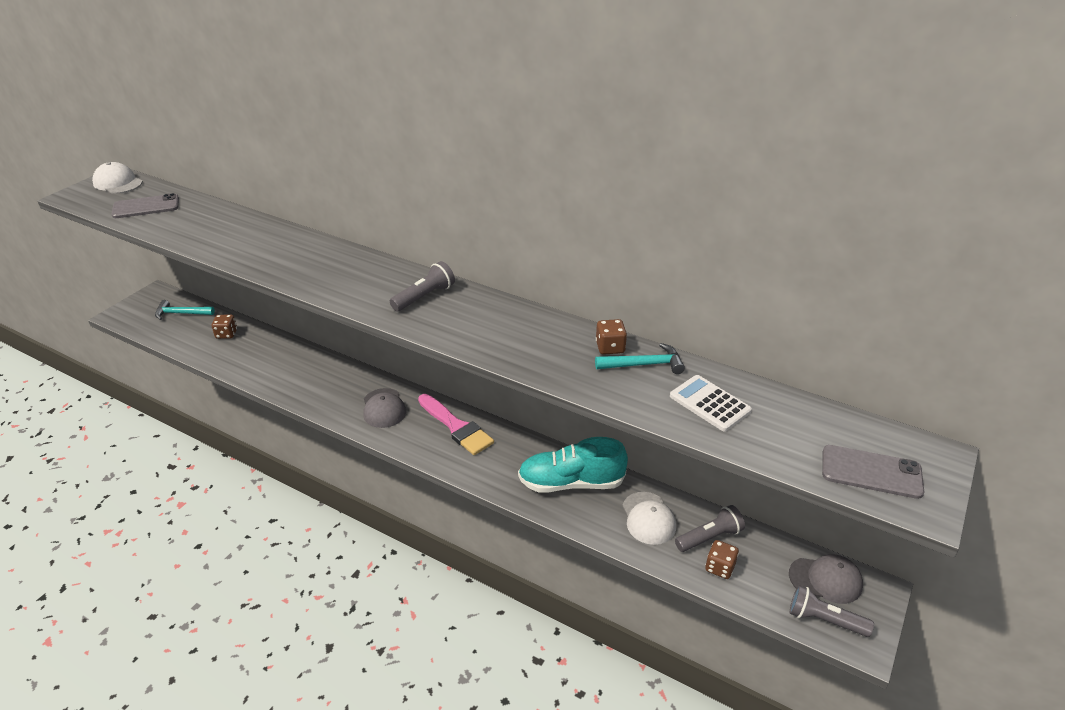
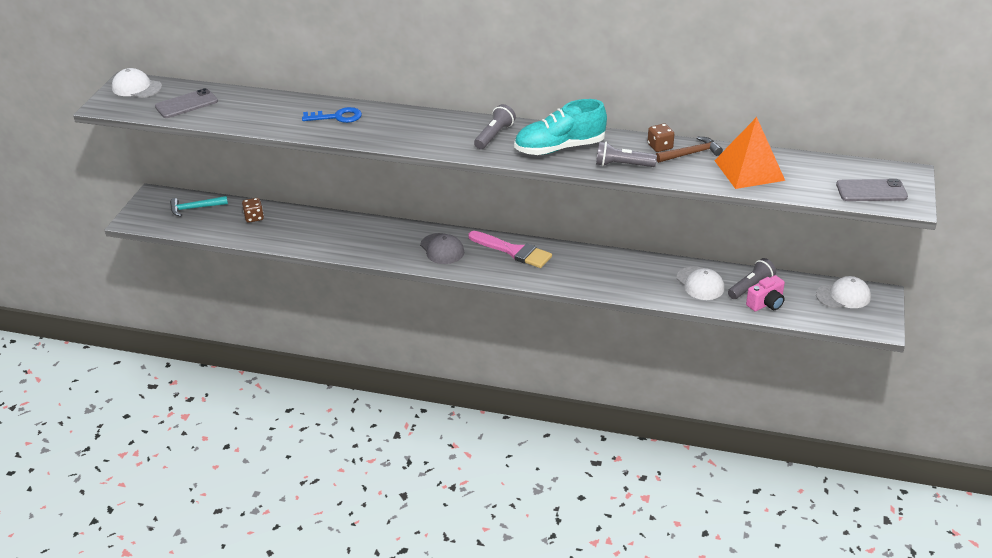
camera: 15 degrees left, 0 degrees up
(276, 245) = (337, 117): none -> blue key
(571, 483) = (629, 272): turquoise shoe -> turquoise shoe (559, 148)
(644, 364) = (690, 154): turquoise hammer -> brown hammer
(709, 403) = (749, 170): white calculator -> orange pyramid
(719, 567) = (766, 304): brown dice -> pink camera
(824, 620) = (851, 319): grey flashlight -> grey flashlight (622, 165)
(825, 580) = (843, 296): grey cap -> white cap

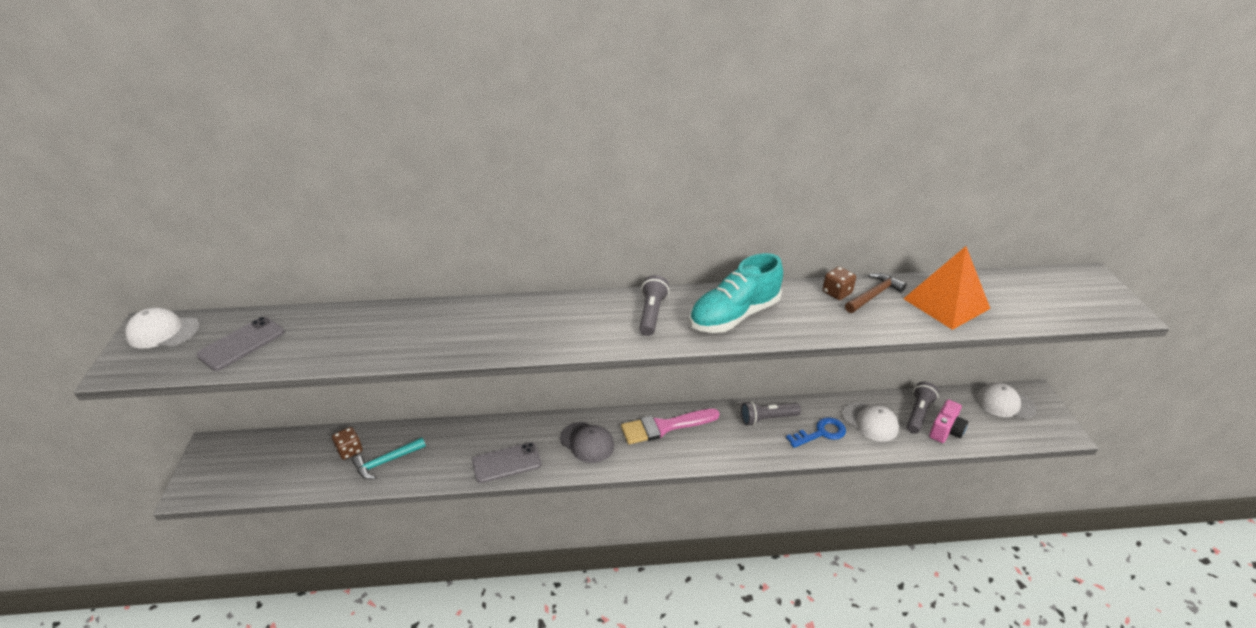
camera: 20 degrees left, 0 degrees up
(195, 208) = (270, 454): turquoise hammer -> turquoise hammer (387, 461)
(337, 117) = (451, 325): blue key -> blue key (821, 433)
(513, 251) = (664, 427): pink brush -> pink brush turned 150 degrees clockwise
(622, 165) = (816, 324): grey flashlight -> grey flashlight (767, 418)
(843, 296) = (1005, 403): white cap -> white cap turned 135 degrees counterclockwise
(871, 191) = (1079, 304): grey phone -> grey phone (506, 463)

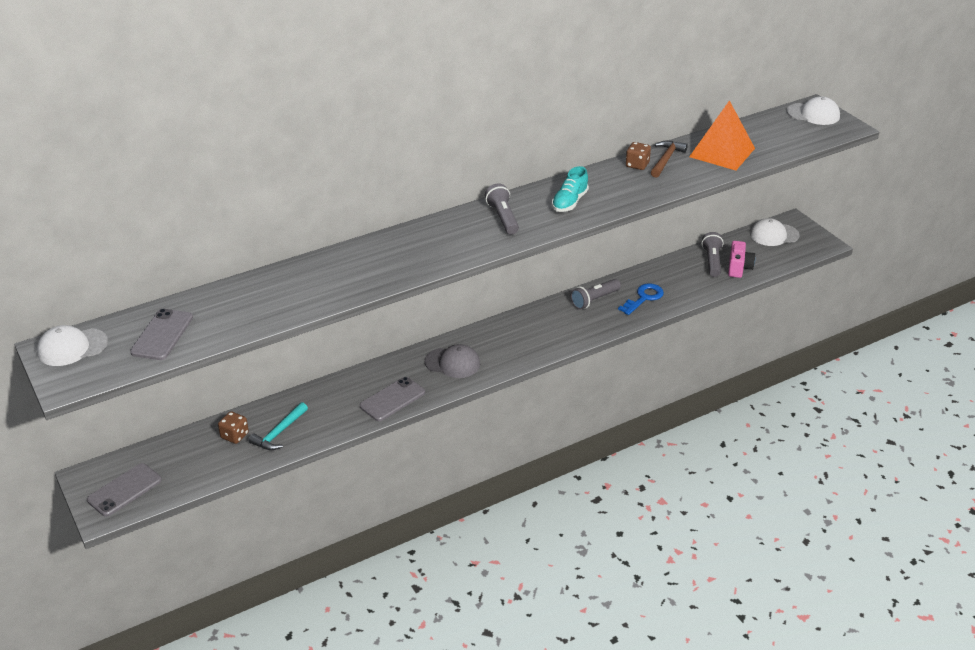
camera: 25 degrees left, 0 degrees up
(225, 472) = (124, 490): none -> grey phone
(664, 427) = (512, 331): pink brush -> none
(734, 315) = (569, 202): turquoise shoe -> turquoise shoe, size x0.60
(870, 422) = (678, 278): white cap -> white cap (813, 114)

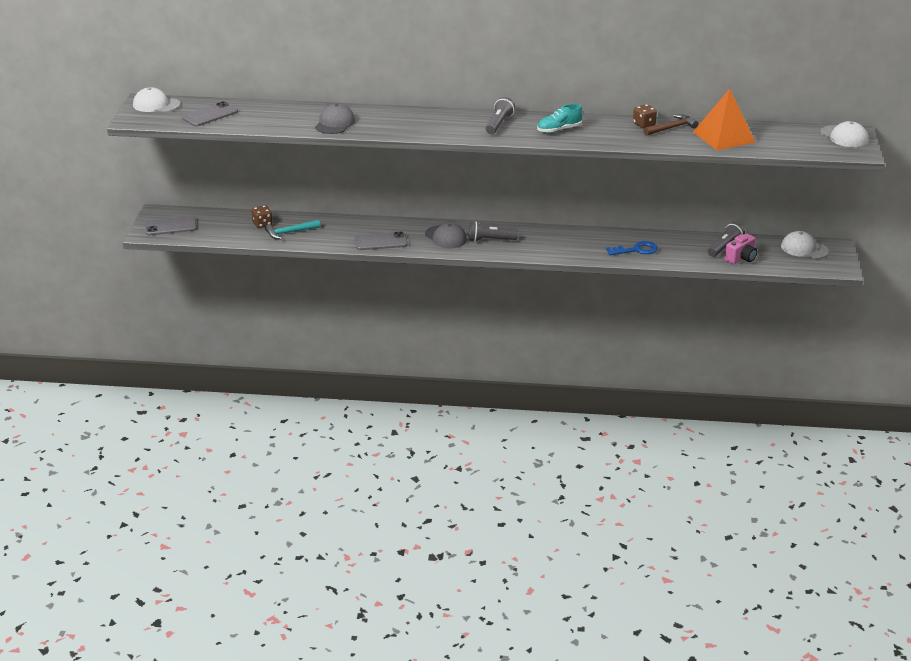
camera: 35 degrees right, 5 degrees down
(328, 287) = (335, 123): none -> grey cap
(594, 300) = (596, 238): grey flashlight -> grey flashlight (490, 240)

